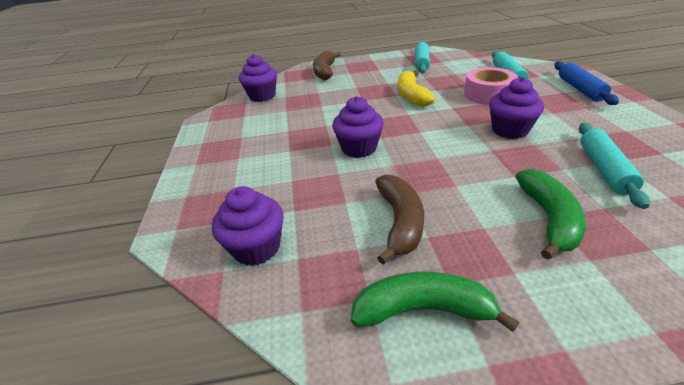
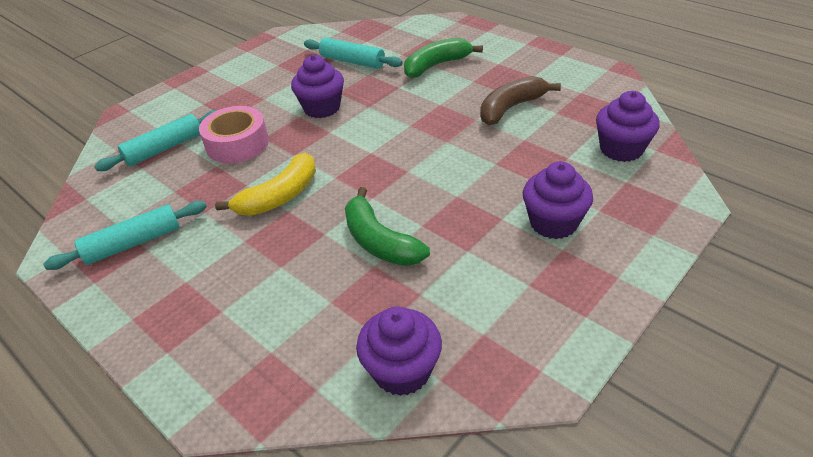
camera: 130 degrees left, 5 degrees up
(325, 71) = (230, 355): brown banana -> none
(359, 148) = (443, 173): purple cupcake -> purple cupcake (553, 223)
(423, 310) = (561, 76): green banana -> green banana (379, 241)
(580, 89) = (190, 98): blue rolling pin -> none
(604, 169) = (352, 61): turquoise rolling pin -> turquoise rolling pin turned 60 degrees clockwise

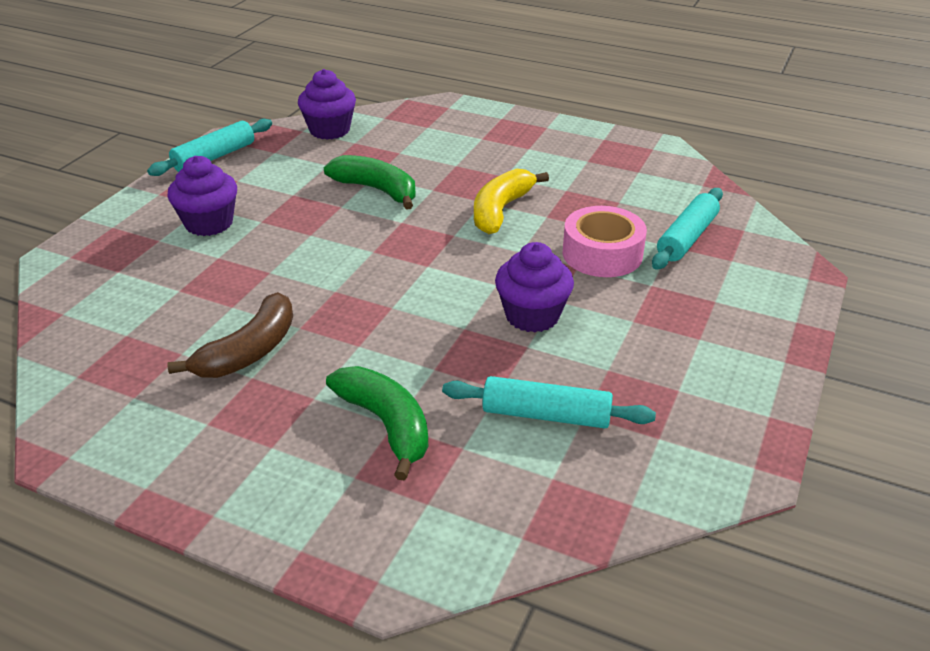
camera: 160 degrees right, 5 degrees down
(133, 243) = (604, 162): turquoise rolling pin -> turquoise rolling pin (214, 157)
(436, 65) = (386, 425): green banana -> green banana turned 75 degrees counterclockwise
(621, 149) = (108, 308): purple cupcake -> none

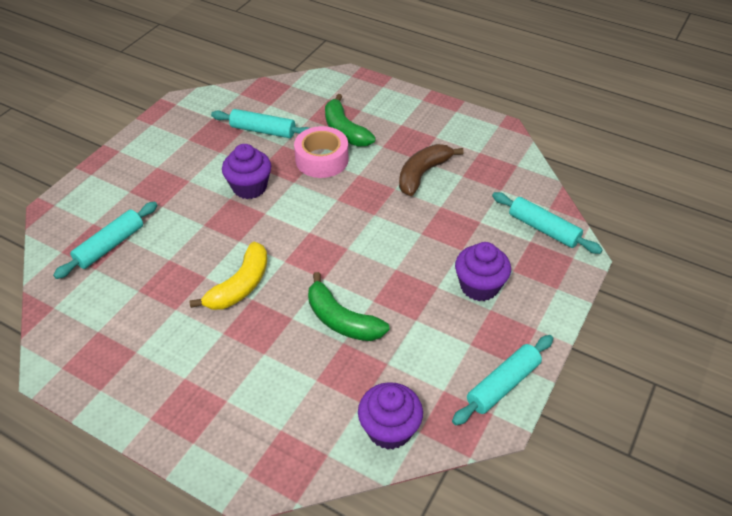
camera: 175 degrees left, 10 degrees up
(90, 285) = (543, 229): none -> turquoise rolling pin
(602, 254) = (181, 234): pink tape -> pink tape (322, 160)

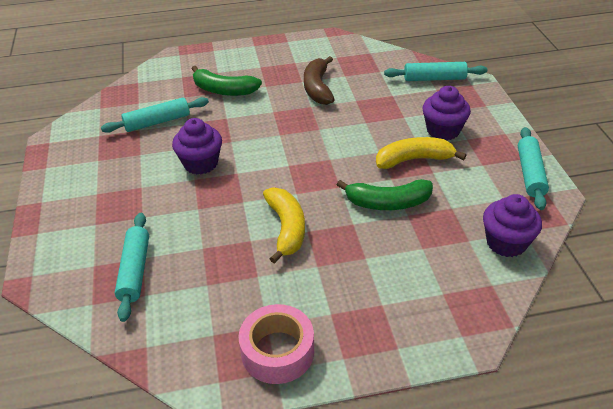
camera: 40 degrees left, 5 degrees down
(322, 160) = (232, 116): pink tape -> pink tape (277, 351)
(415, 296) = (414, 160): none -> yellow banana

